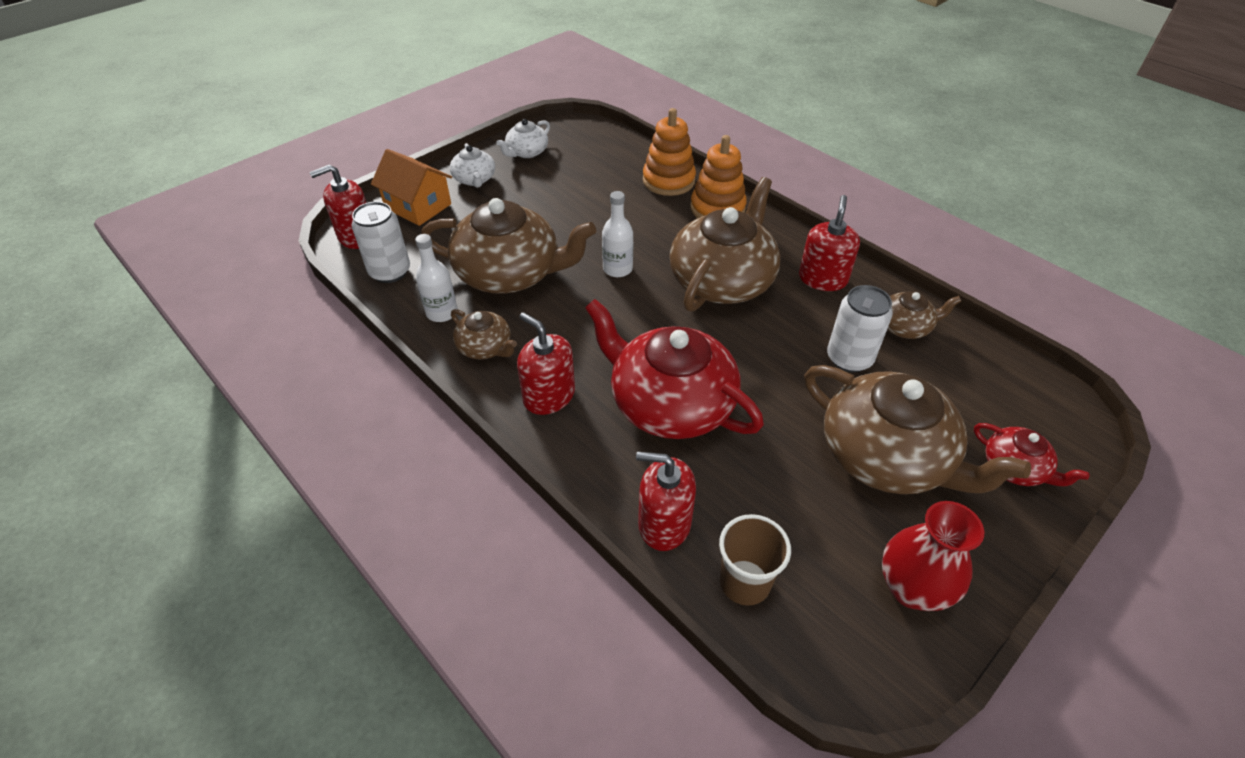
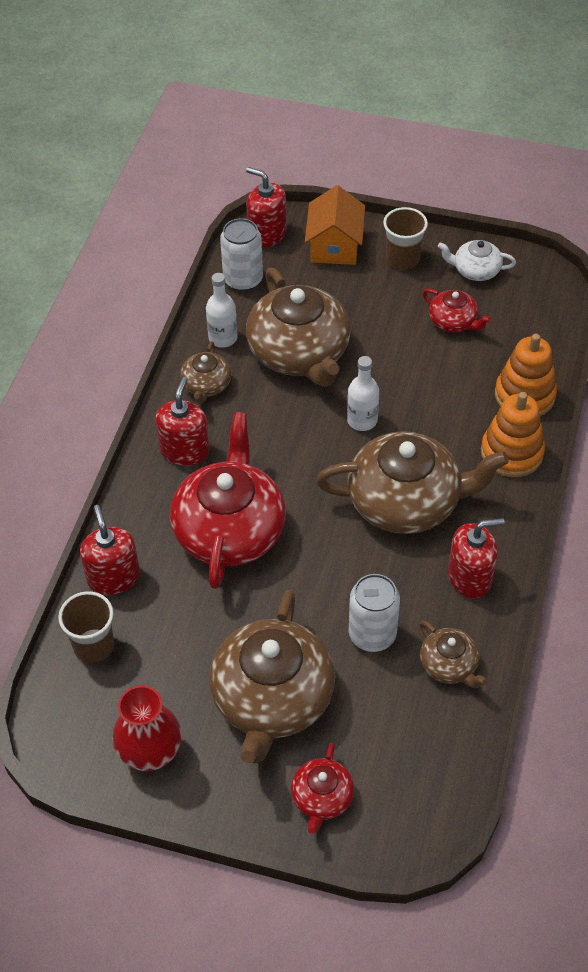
camera: 60 degrees right, 5 degrees up
(474, 179) = (402, 259): white teapot -> brown cup
(564, 182) = (453, 321): none -> red teapot

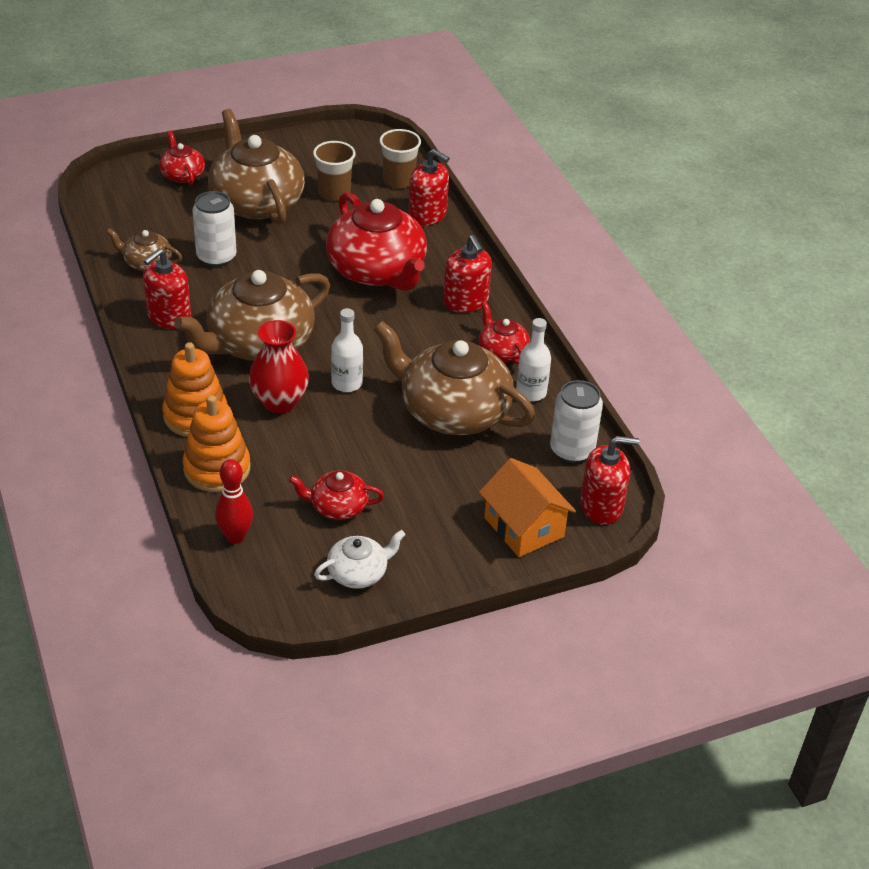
camera: 140 degrees right, 10 degrees down
(150, 753) = (308, 153): red vase -> red vase (279, 402)
(206, 385) = (502, 351): brown teapot -> red teapot
(402, 259) = (443, 547): brown cup -> brown cup (334, 193)
(545, 335) = (235, 537): none -> red bowling pin

